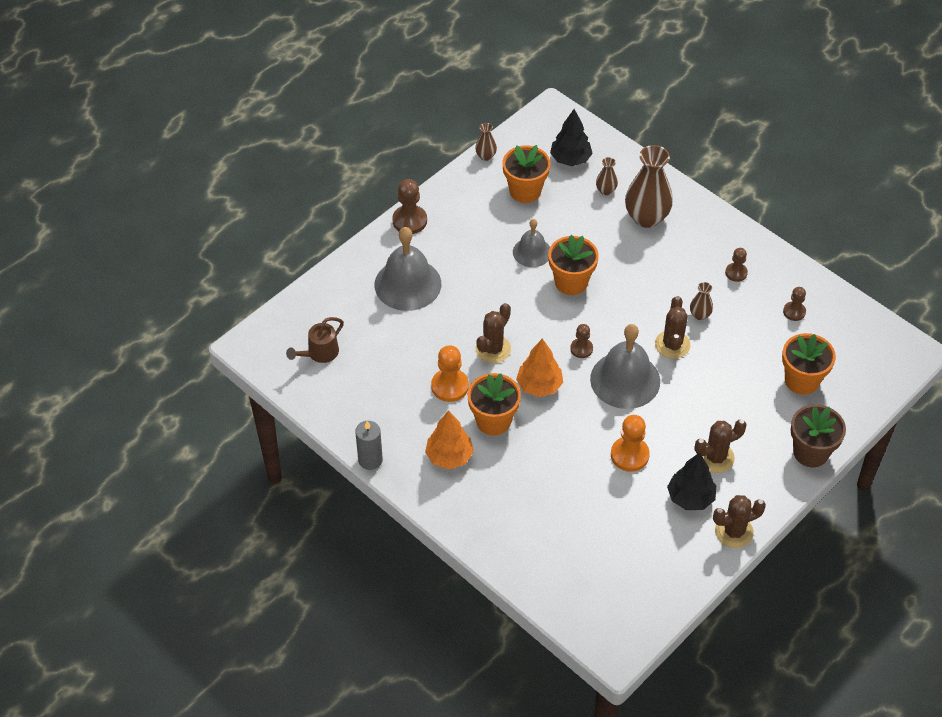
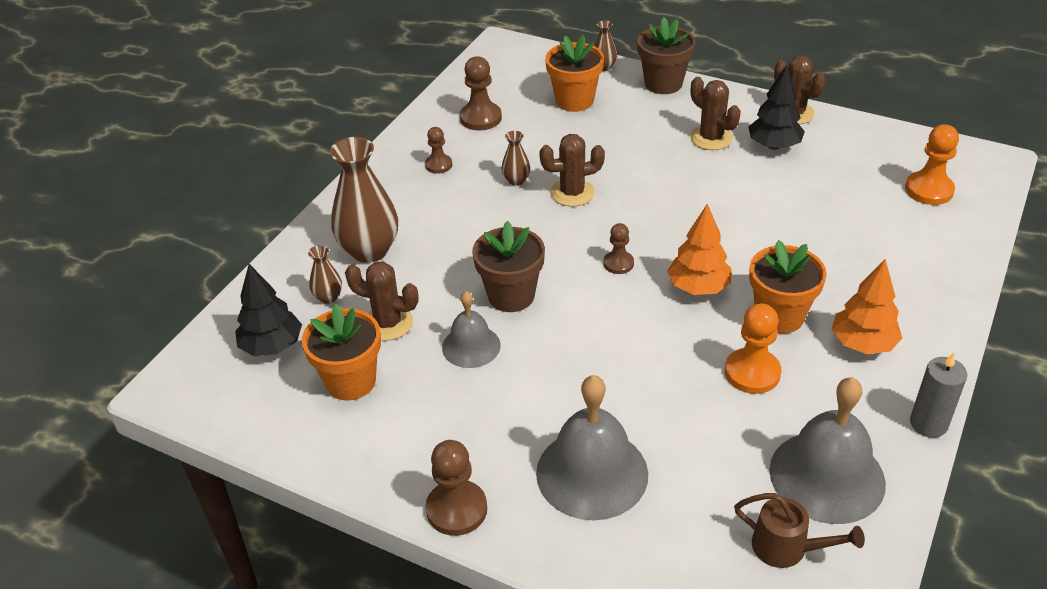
camera: 105 degrees left, 10 degrees down
(485, 156) = (283, 447): brown vase -> brown vase (604, 67)
(493, 349) = (664, 344): brown cactus -> brown cactus (388, 323)
(571, 282) = (511, 296): orange flower pot -> brown flower pot
(625, 380) = (646, 219): grey bell -> grey bell (827, 476)
(629, 455) = (750, 196): orange pawn -> orange pawn (929, 190)
(794, 312) = (480, 118): brown pawn -> brown pawn, size x1.62

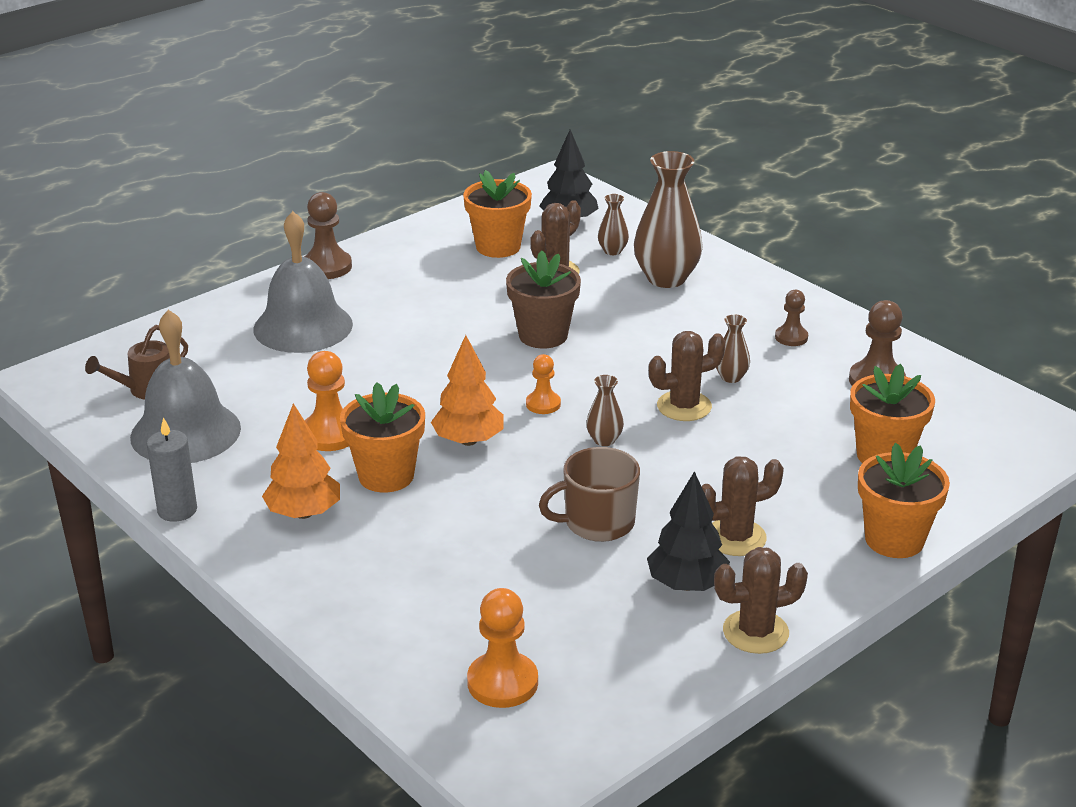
camera: 110 degrees right, 10 degrees down
(471, 346) = (493, 303): grey bell -> none
(572, 193) = (684, 406): brown cactus -> brown cactus turned 60 degrees clockwise
(604, 67) = (963, 501): brown vase -> brown vase (604, 440)
(618, 263) = (543, 404): brown pawn -> orange pawn
(663, 84) = (894, 540): brown flower pot -> orange flower pot
(744, 196) = (597, 523): none -> brown mug

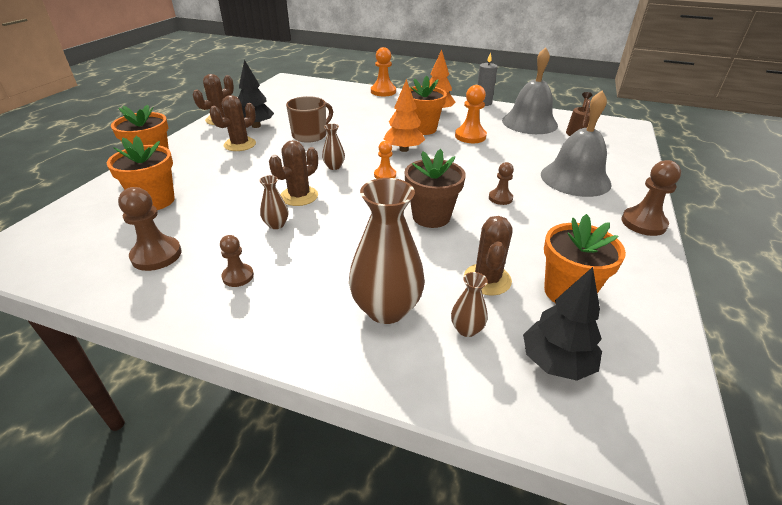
camera: 150 degrees right, 5 degrees up
(434, 332) = (500, 198): none -> brown pawn
(502, 682) = (310, 92): orange pawn -> orange pawn (383, 91)

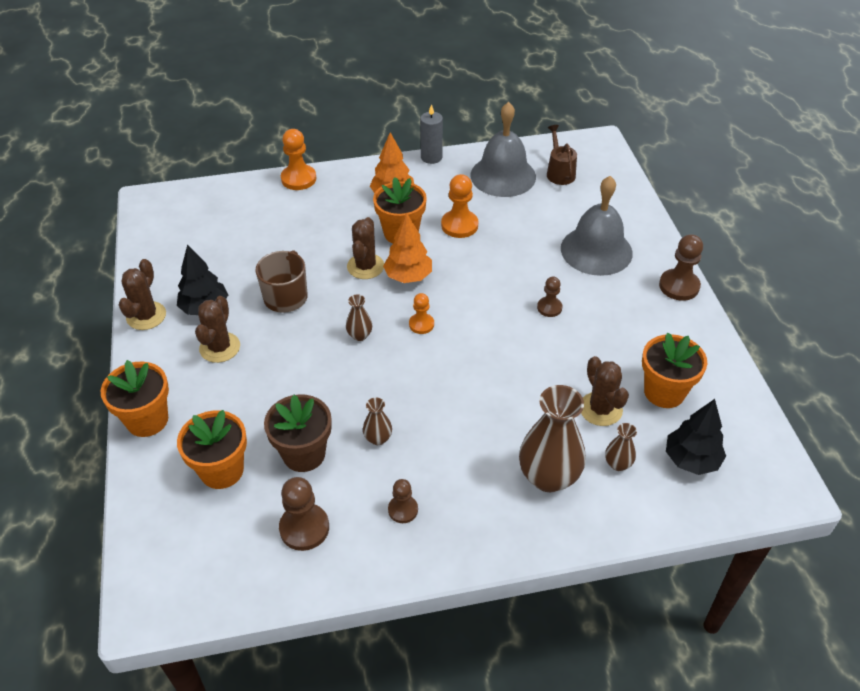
camera: 30 degrees left, 10 degrees up
(299, 196) = (364, 393): brown cactus -> brown cactus (365, 266)
(431, 217) = (507, 360): brown flower pot -> brown flower pot (304, 454)

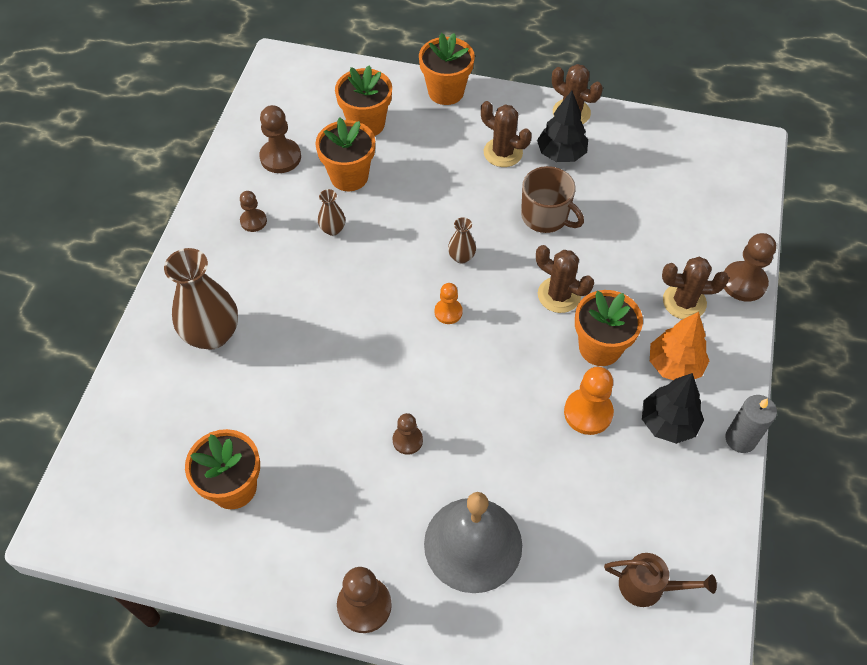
camera: 115 degrees right, 10 degrees up
(298, 179) = (743, 283): orange pawn -> brown pawn
(304, 454) = (349, 176): brown flower pot -> orange flower pot
(408, 276) = (524, 327): orange tree -> none
(503, 176) = (668, 508): grey bell -> none
(600, 409) = (252, 416): brown cactus -> brown cactus (684, 302)
(617, 464) = (187, 396): brown vase -> none
(691, 460) = (147, 461): black tree -> black tree (668, 423)

